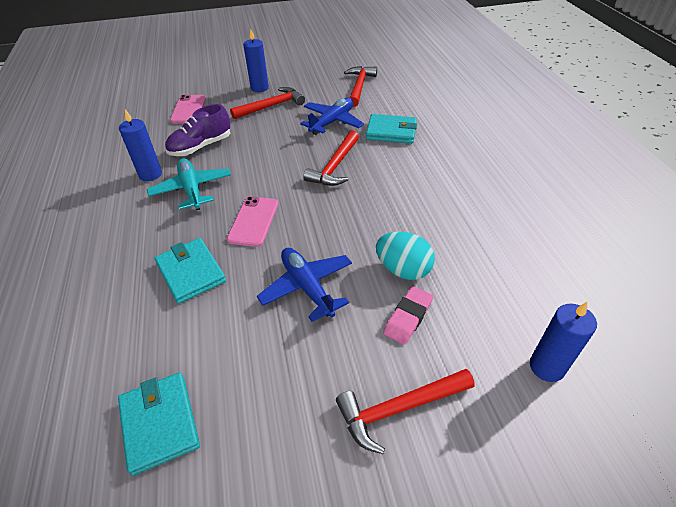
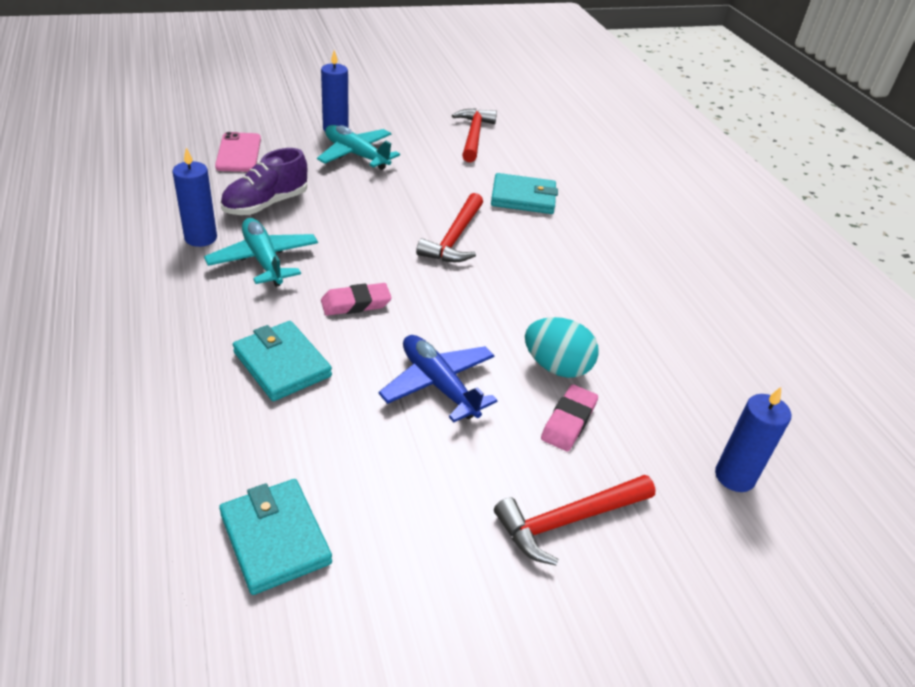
camera: 10 degrees left, 5 degrees down
(253, 221) = (356, 303): pink phone -> pink eraser
(271, 106) = (356, 155): red hammer -> turquoise plane
(332, 122) = (443, 181): blue plane -> none

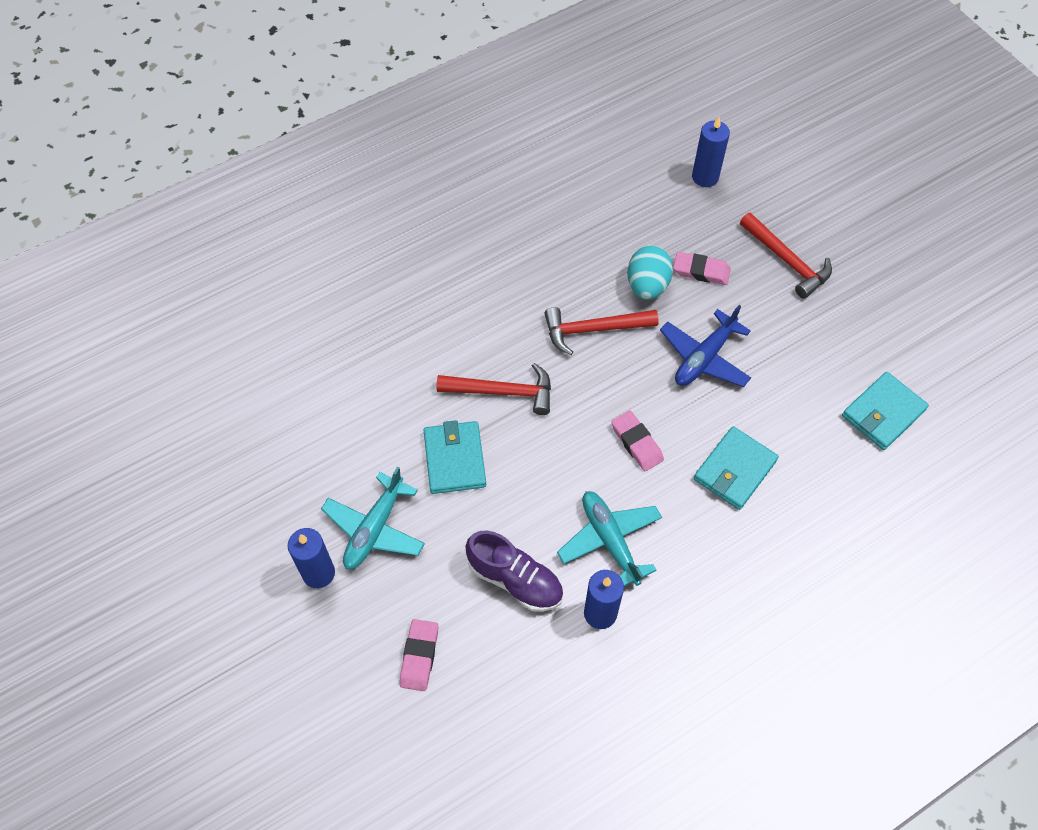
camera: 100 degrees left, 20 degrees up
(239, 153) = (419, 656): pink phone -> pink eraser
(263, 260) = (610, 540): turquoise plane -> turquoise plane turned 105 degrees clockwise
(473, 136) = (280, 421): red hammer -> red hammer (593, 330)
(523, 197) = (402, 348): turquoise wallet -> turquoise wallet (454, 459)

